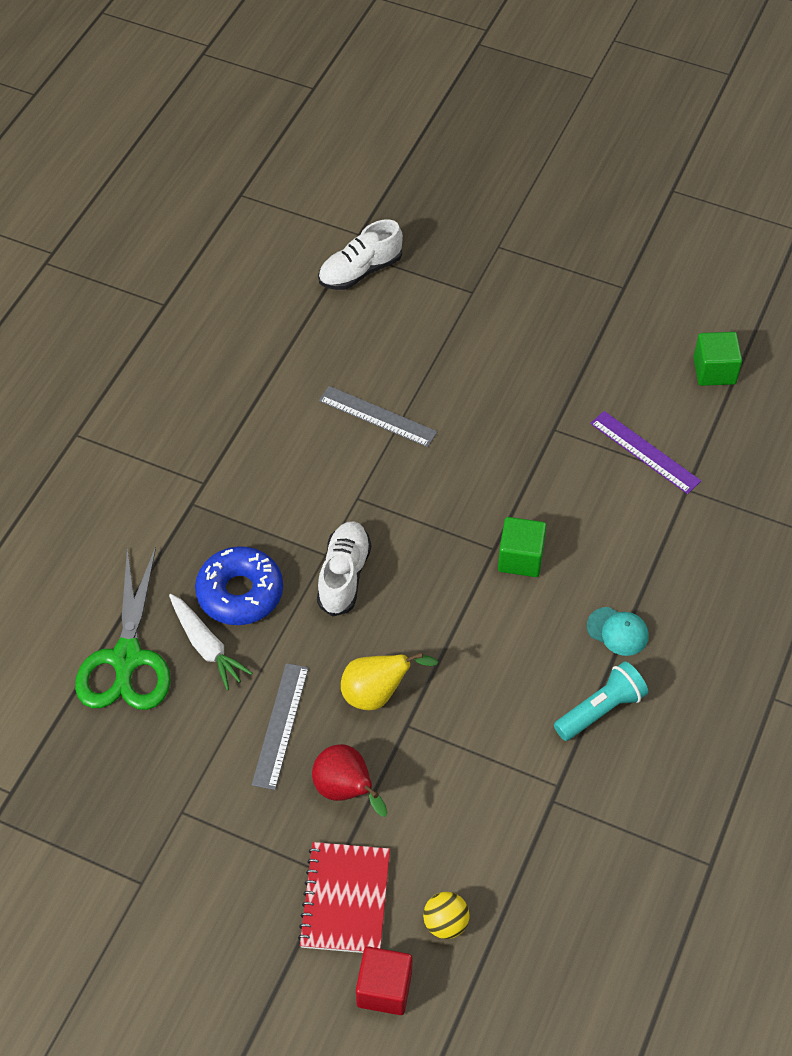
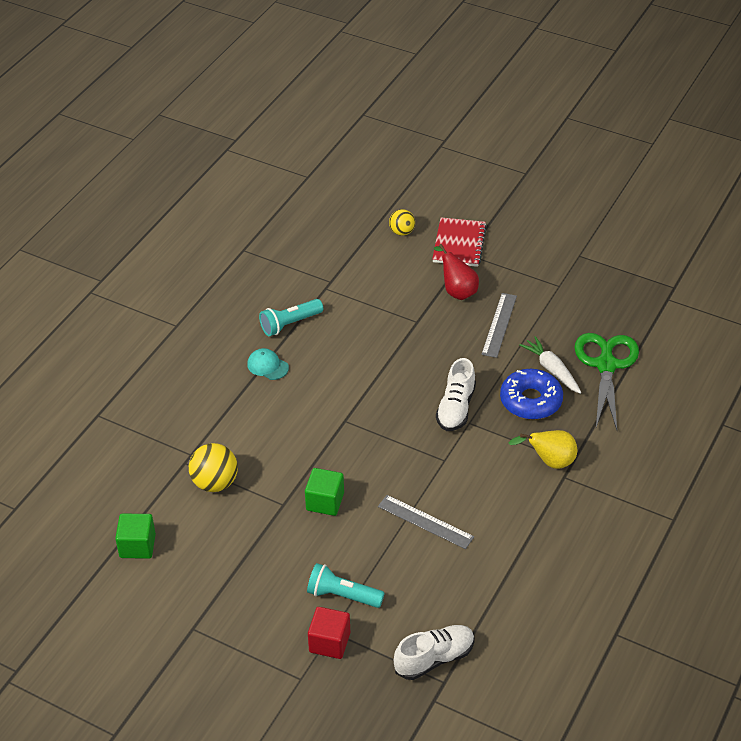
camera: 175 degrees left, 10 degrees down
(377, 694) = (435, 338): yellow pear -> yellow pear (550, 462)
(384, 989) = (438, 208): red cube -> red cube (329, 642)
(466, 328) = (342, 595): none -> turquoise flashlight
(520, 558) = (326, 413): green cube -> green cube (325, 501)
(644, 452) = (215, 483): purple ruler -> yellow ball

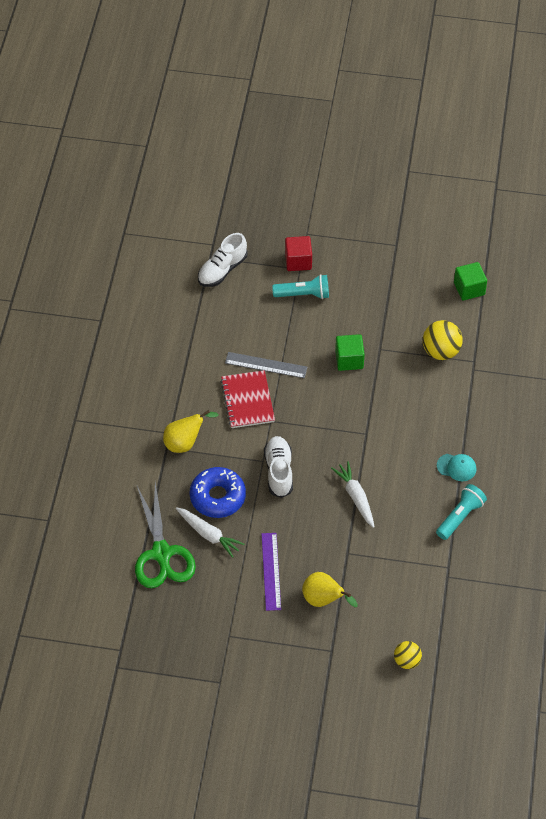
camera: 160 degrees right, 10 degrees up
(385, 365) = (355, 497): none -> white carrot
(457, 291) = (324, 600): red pear -> yellow pear
(459, 244) = (344, 662): red notebook -> red notebook (248, 400)
(499, 325) = (271, 571): grey ruler -> purple ruler

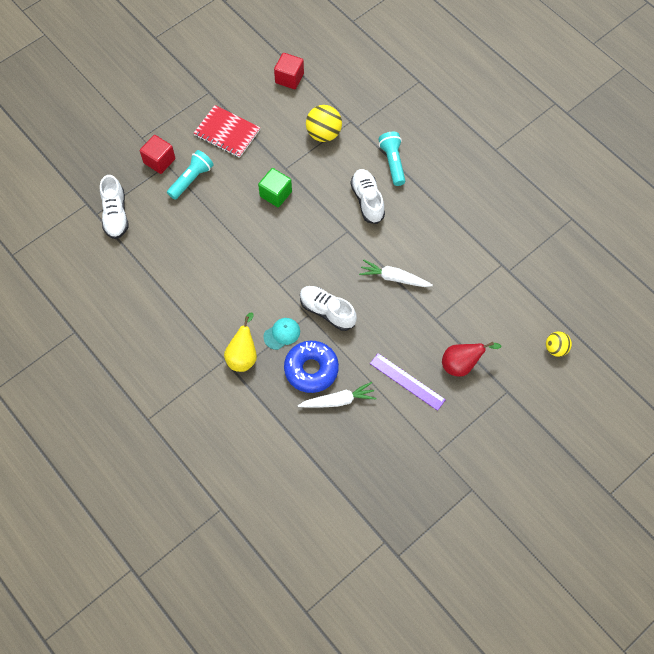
camera: 50 degrees left, 10 degrees up
(161, 553) = (325, 446): green scissors -> none
(248, 400) = (247, 285): red notebook -> red notebook (227, 132)
(266, 365) = (228, 250): grey ruler -> none
(324, 600) = (461, 364): yellow pear -> red pear
(409, 427) = (367, 200): none -> white shoe
(456, 467) = (426, 197): turquoise cap -> turquoise cap (282, 334)
(460, 517) = (468, 226): turquoise flashlight -> turquoise flashlight (392, 162)
(469, 289) = (289, 78): green cube -> red cube

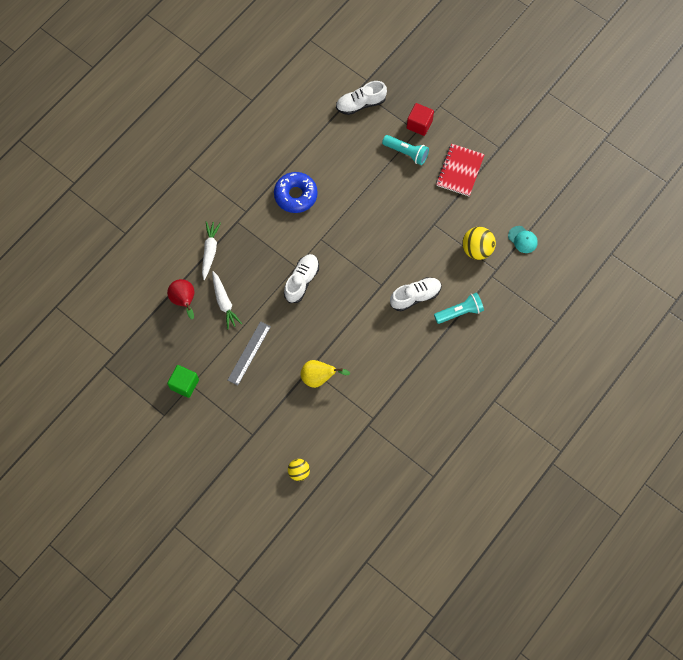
camera: 80 degrees right, 5 degrees up
(243, 356) = (251, 224): yellow pear -> yellow pear (319, 377)
(275, 194) = (406, 221): green cube -> green cube (184, 384)
(282, 334) = (275, 250): turquoise cap -> turquoise cap (522, 239)
(289, 78) = (530, 210): red cube -> none
(311, 369) = (248, 277): blue donut -> blue donut (295, 195)
(394, 278) = (342, 329): white carrot -> white carrot (210, 251)
(407, 381) = (249, 353): purple ruler -> grey ruler
(461, 364) = (271, 394): red pear -> red pear (184, 301)

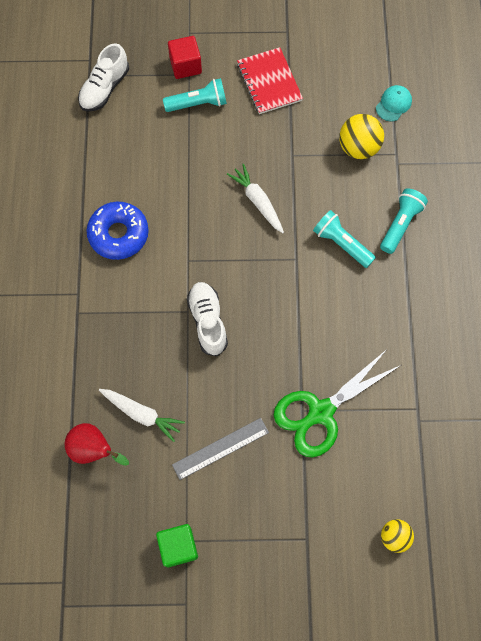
camera: 40 degrees left, 0 degrees up
(210, 251) = (75, 369): white carrot -> white carrot (257, 201)
(249, 353) = (220, 448): grey ruler -> grey ruler turned 75 degrees clockwise
(319, 377) = (321, 412): yellow pear -> green scissors
(415, 296) = (341, 244): white shoe -> turquoise flashlight
(522, 239) = (393, 104): turquoise cap -> turquoise cap turned 60 degrees counterclockwise

